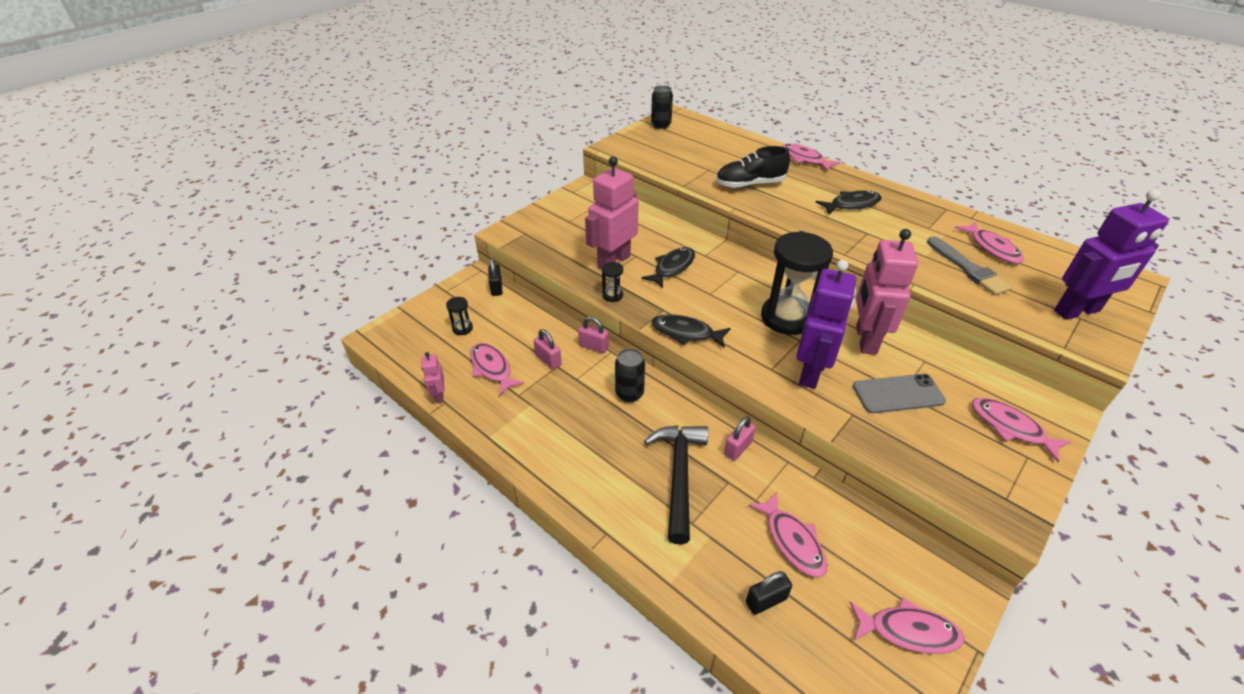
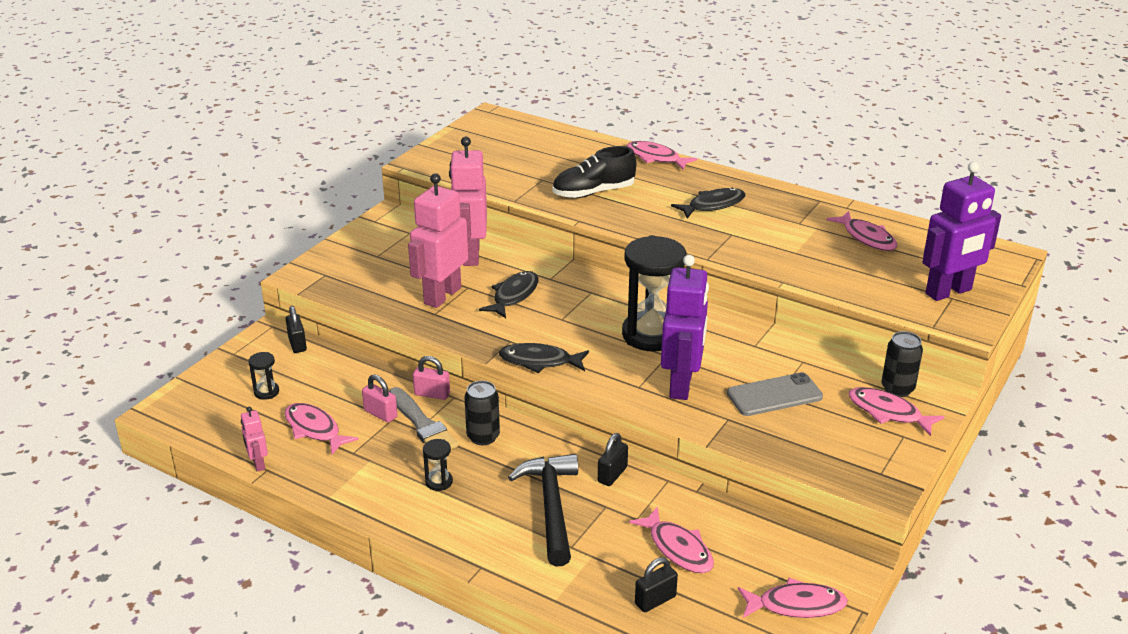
camera: 10 degrees left, 10 degrees down
(612, 295) = (448, 332): black hourglass -> black hourglass (439, 482)
(661, 125) = (475, 130): black can -> black can (897, 389)
(738, 448) = (612, 474): pink padlock -> black padlock
(865, 339) = (739, 347): pink robot -> pink robot (470, 255)
(968, 269) = (840, 261): grey brush -> grey brush (422, 424)

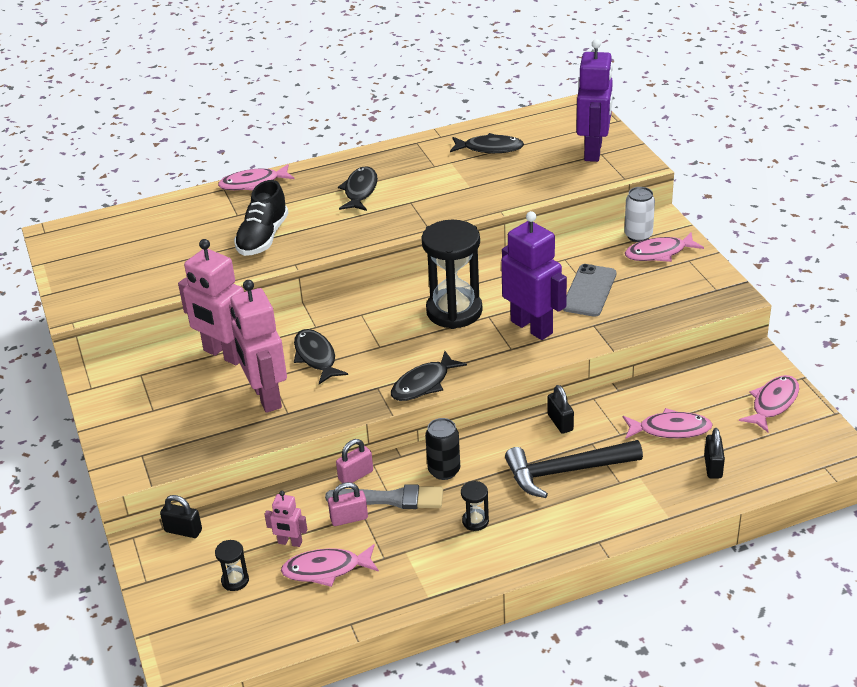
camera: 50 degrees left, 5 degrees up
(258, 464) = (336, 626): pink robot -> pink robot (290, 542)
(551, 506) = (565, 471): black hammer -> black hammer turned 45 degrees counterclockwise
(866, 237) = (490, 148): pink fish -> black fish
(897, 389) = (638, 236): black can -> white can

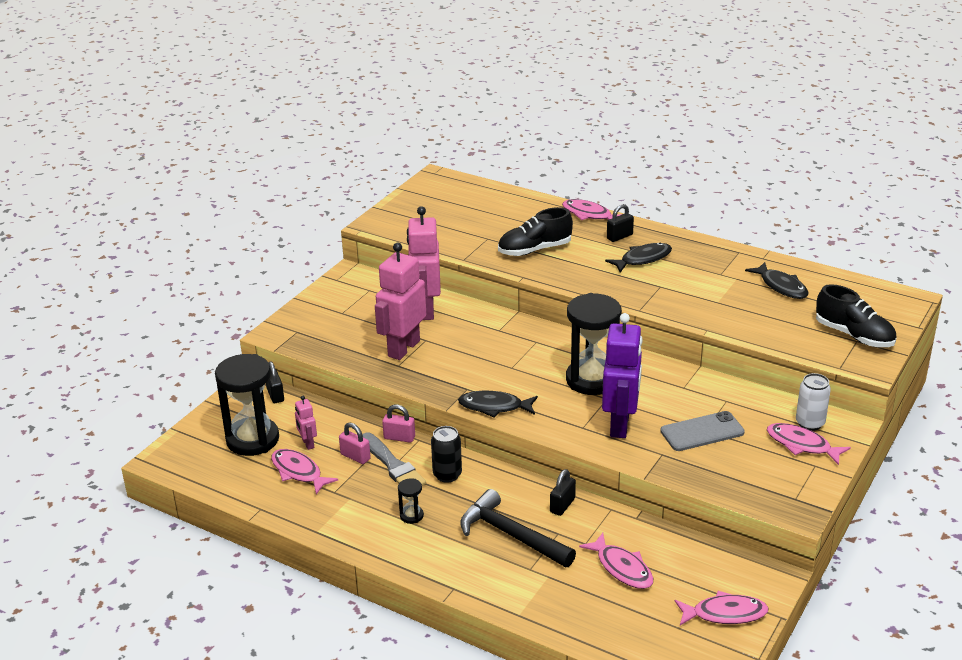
camera: 50 degrees right, 5 degrees down
(235, 580) = (252, 439): black hourglass -> black hourglass, size x2.40
(316, 357) = (467, 347): black fish -> none
(593, 151) = (854, 335): purple robot -> black shoe
(713, 467) = (604, 613): black padlock -> black padlock (619, 237)

